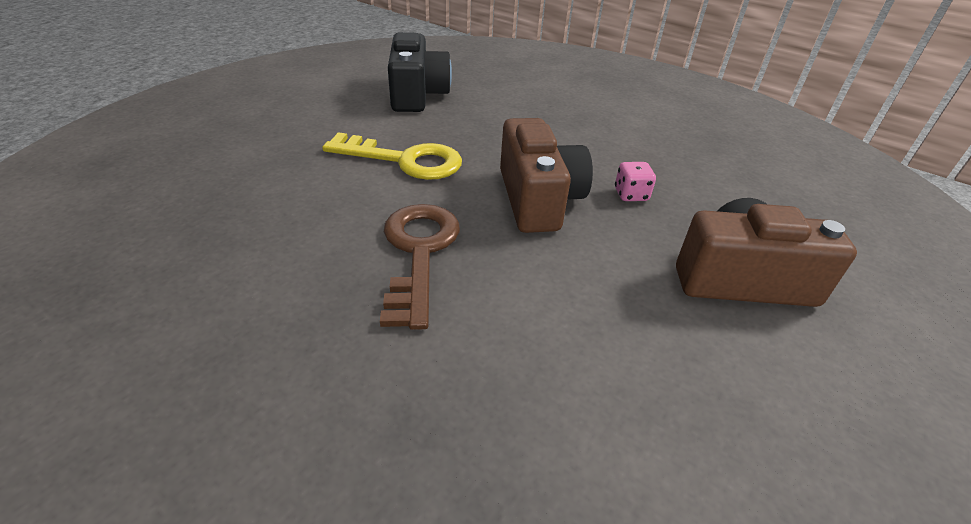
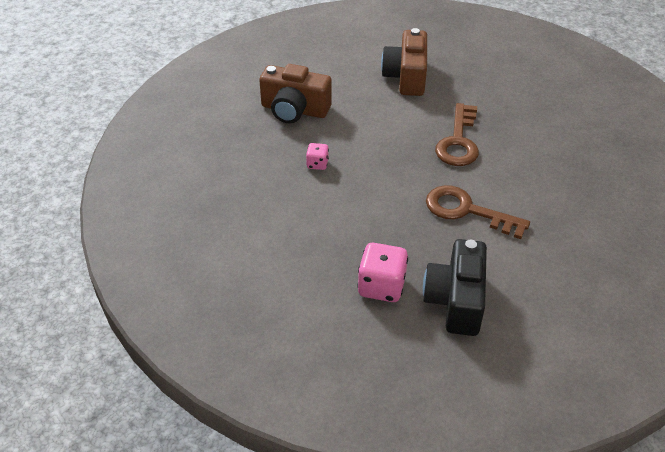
camera: 165 degrees left, 5 degrees up
(405, 160) = (467, 211): yellow key -> brown key
(491, 98) = (381, 286): none -> pink dice
(538, 199) = (380, 167): brown camera -> brown camera (406, 77)

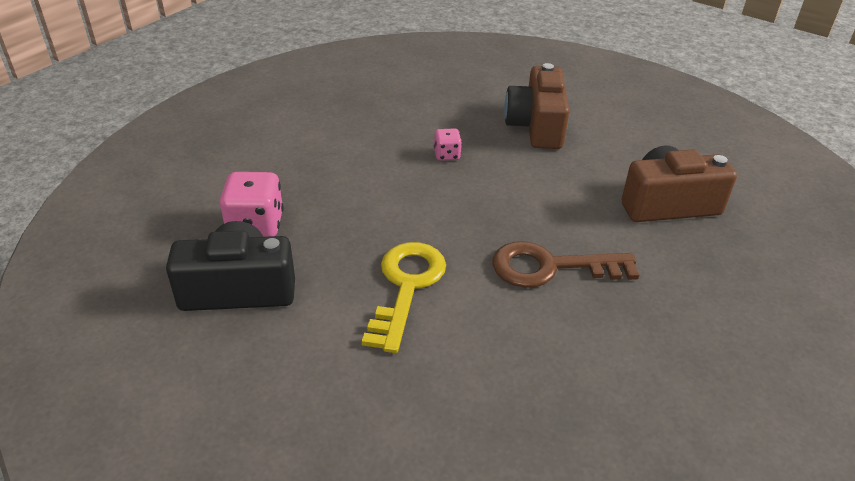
camera: 75 degrees right, 5 degrees down
(467, 211) = (406, 287): brown key -> yellow key

